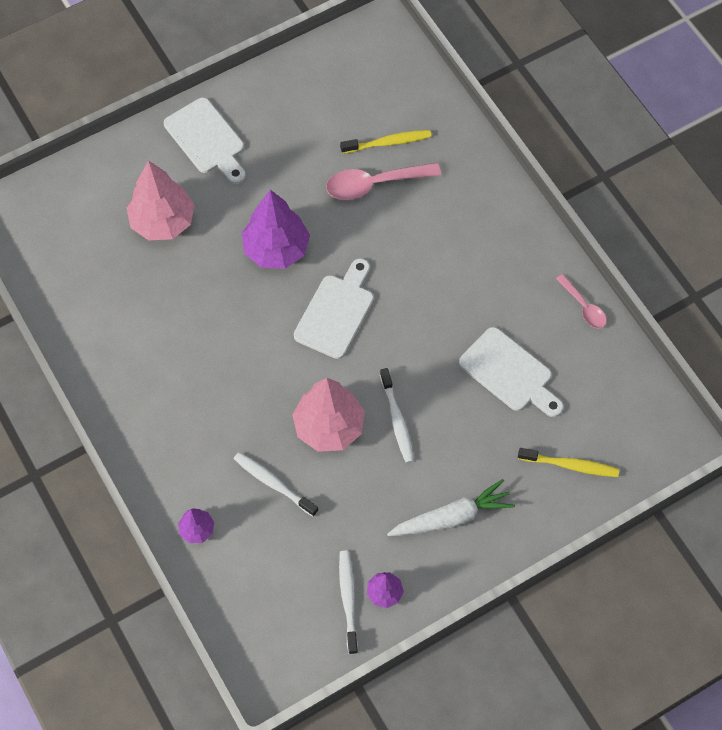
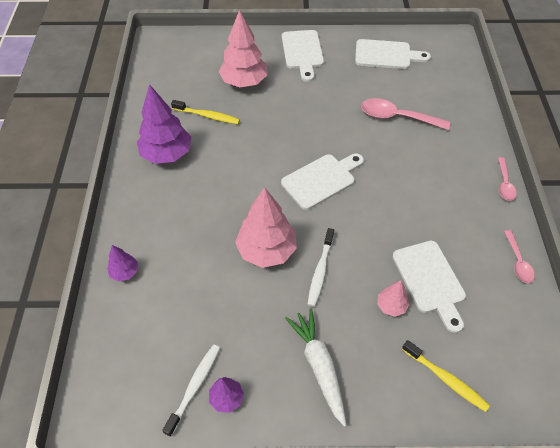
camera: 30 degrees right, 10 degrees down
(273, 483) = (200, 269): white toothbrush -> none
(276, 249) = (305, 126): purple tree -> purple tree (167, 154)
(313, 94) = (386, 55): none -> white cutting board
(388, 142) = (421, 98): yellow toothbrush -> yellow toothbrush (207, 116)
(451, 517) = (319, 367): white carrot -> white carrot turned 120 degrees counterclockwise
(486, 420) = (391, 306): none -> pink tree
(532, 218) = (504, 184): none -> pink spoon

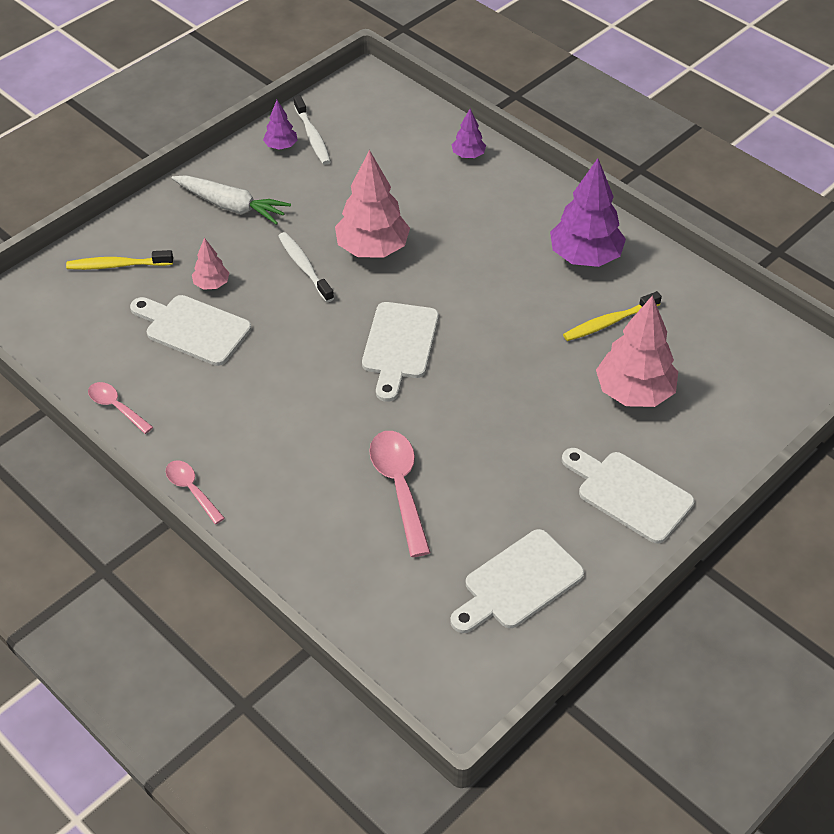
camera: 135 degrees right, 5 degrees down
(397, 117) = (399, 487): pink spoon -> pink spoon turned 75 degrees counterclockwise

